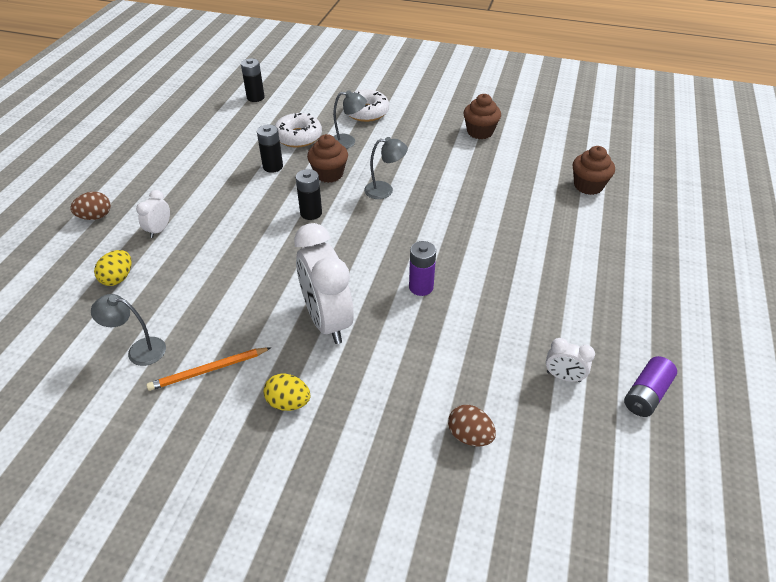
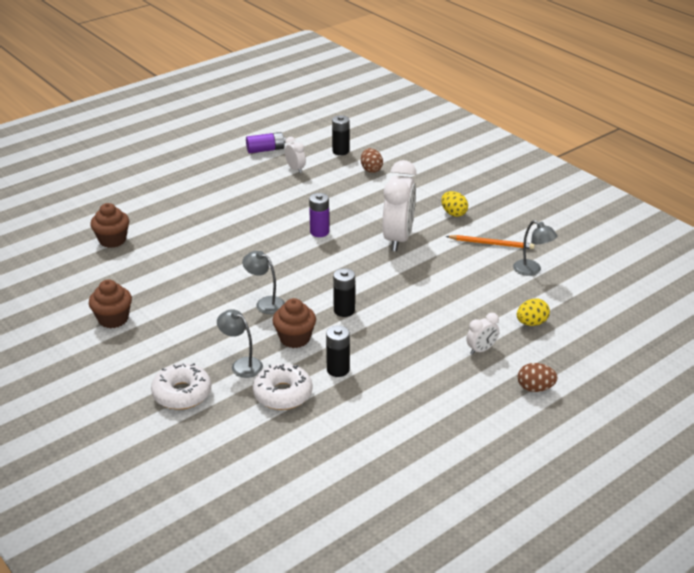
camera: 145 degrees left, 10 degrees down
(255, 97) = (277, 480): black battery -> black battery (340, 151)

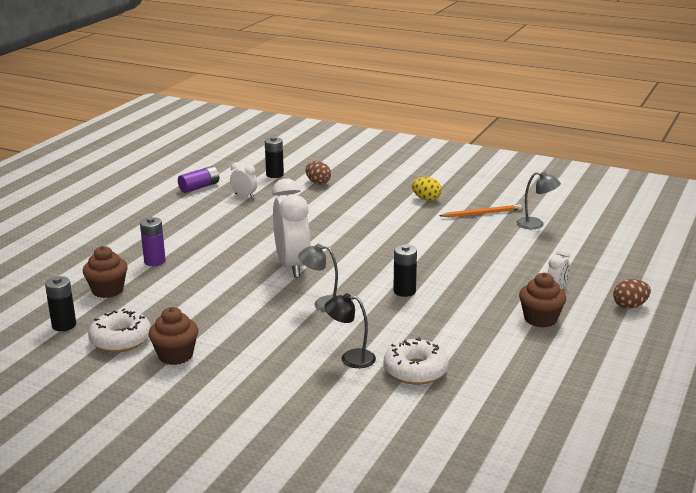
camera: 25 degrees left, 10 degrees down
(182, 393) = (314, 398): white donut -> white donut (121, 340)
(241, 364) = (350, 358): grey lamp -> black lamp
(295, 338) = (381, 324): brown cupcake -> brown cupcake (540, 319)
(319, 232) = (318, 238): purple battery -> purple battery (155, 261)
(338, 369) = (447, 337): black battery -> black battery (64, 325)
(398, 239) = (397, 227): white clock -> white clock (292, 266)
(531, 323) = (576, 261): yellow egg -> none

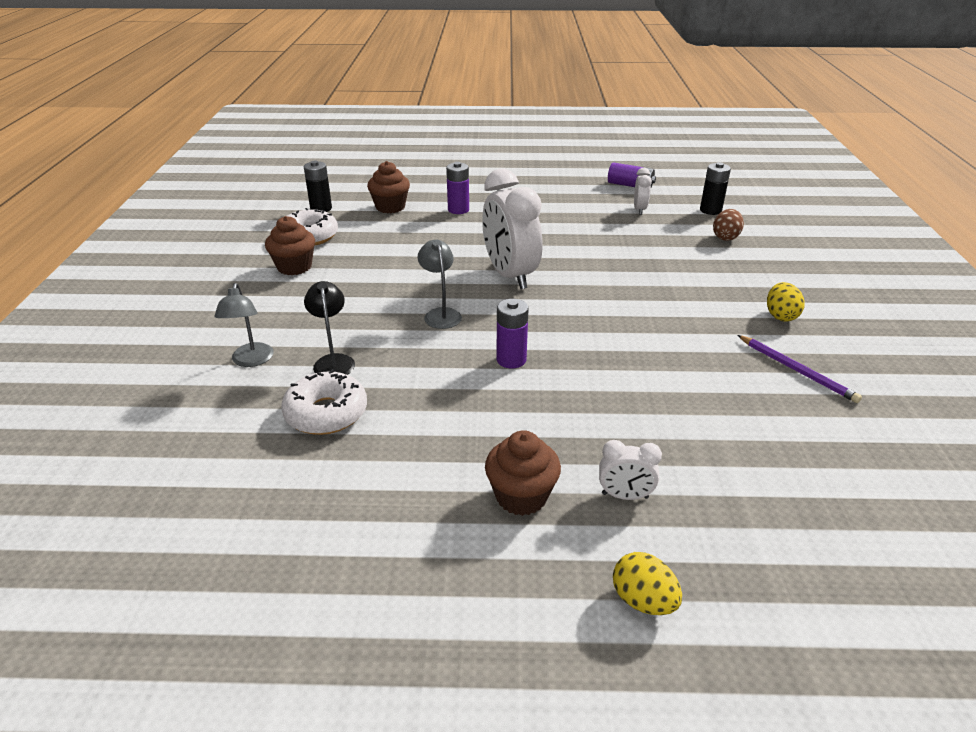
camera: 65 degrees right, 10 degrees up
(292, 266) = (510, 275): white clock -> white clock turned 105 degrees clockwise
(404, 291) = (511, 360): black battery -> purple battery
(482, 213) = (797, 370): orange pencil -> purple pencil
(536, 224) = (824, 429): grey lamp -> grey lamp (251, 361)
(630, 306) = (643, 601): brown egg -> yellow egg

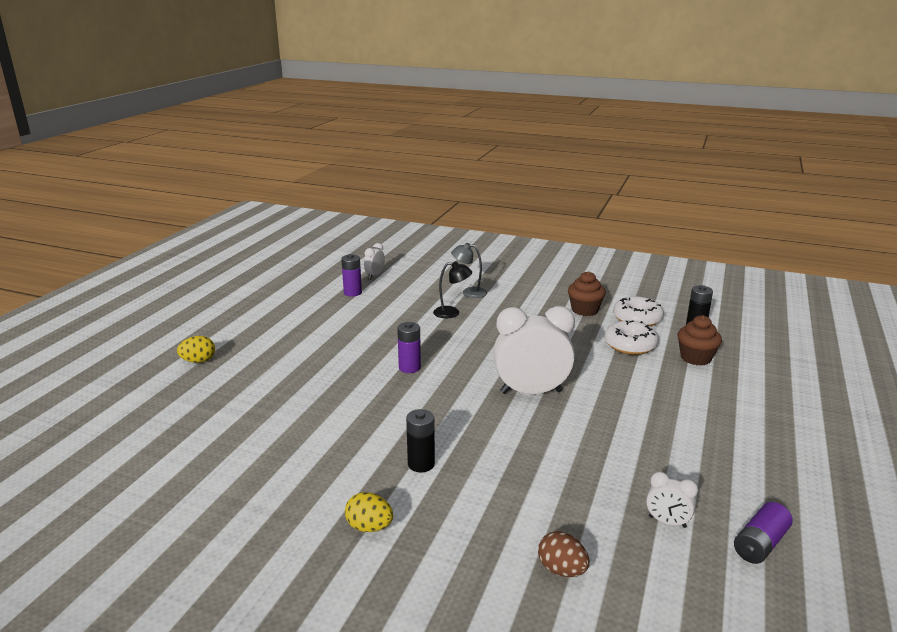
camera: 110 degrees right, 10 degrees down
(326, 413) = (403, 307): white donut -> white donut (630, 345)
(441, 314) = (485, 352): grey lamp -> none
(458, 210) = (684, 392): purple battery -> purple battery (352, 293)
(521, 496) = (290, 346): brown cupcake -> none
(625, 496) = (258, 374): white clock -> white clock (375, 275)
(710, 210) = (654, 595): black battery -> black battery (421, 464)
(797, 370) = (290, 494): purple pencil -> none

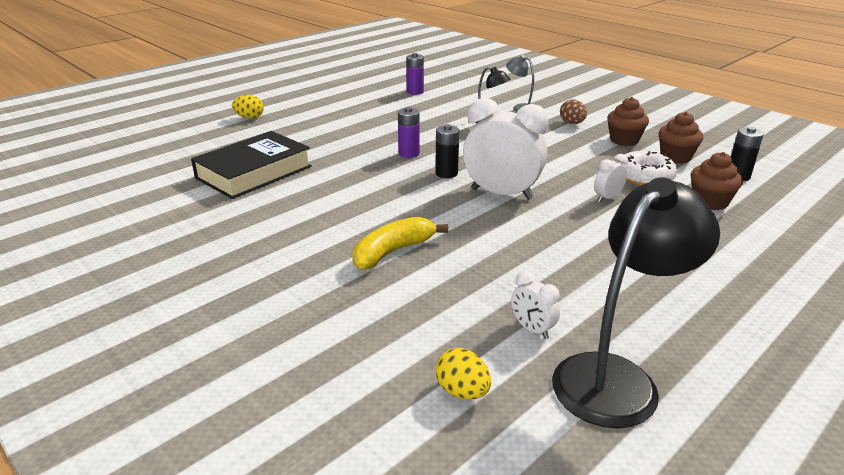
camera: 25 degrees right, 5 degrees up
(268, 429) = (254, 172): none -> black book
(369, 527) = (261, 257): yellow egg -> yellow egg (462, 391)
(375, 275) = (447, 82): white clock -> white clock (607, 198)
(421, 464) = (347, 224): black battery -> black battery (446, 173)
(489, 481) = (393, 251): none -> yellow banana
(561, 570) = (389, 335): brown egg -> brown egg (572, 123)
(637, 319) = (675, 157): white donut -> brown cupcake
(760, 544) = (616, 377): purple battery -> black lamp

